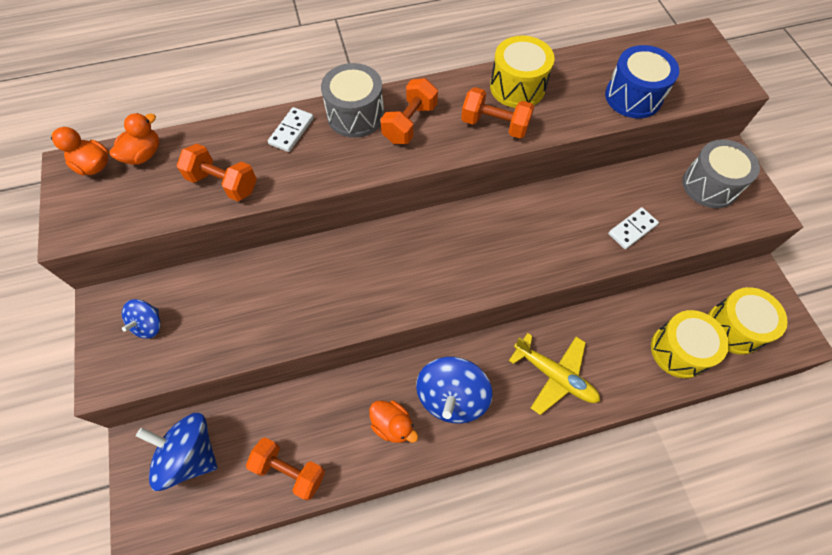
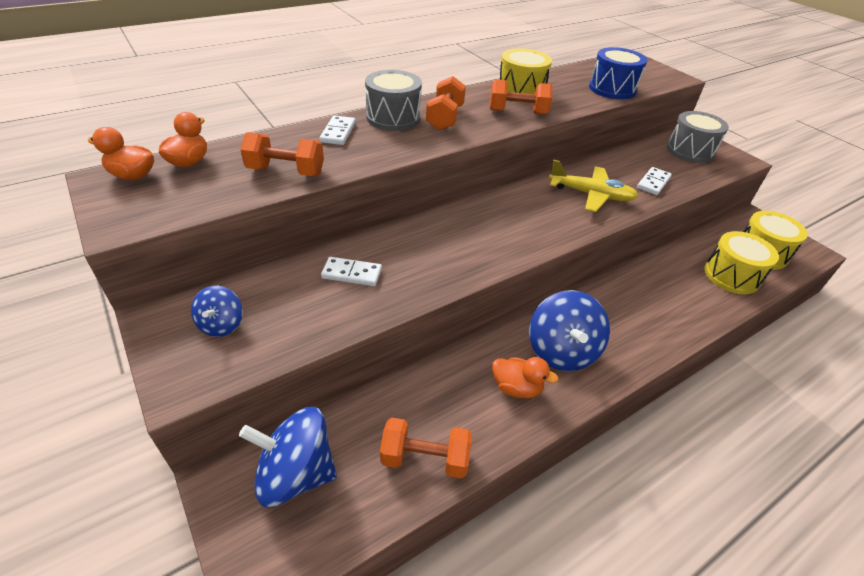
camera: 20 degrees left, 20 degrees down
(270, 292) = (352, 273): none -> white domino
(555, 376) = (644, 314): yellow plane -> yellow plane (591, 195)

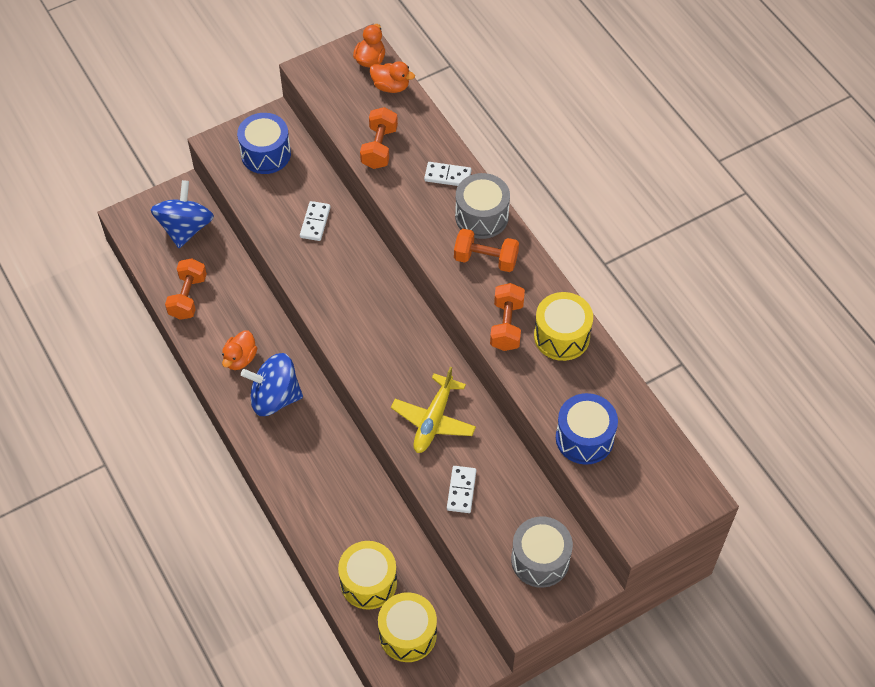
camera: 95 degrees right, 15 degrees up
(221, 324) = (266, 154): blue spinning top -> blue drum
(653, 183) = (461, 490): white domino -> white domino turned 60 degrees clockwise

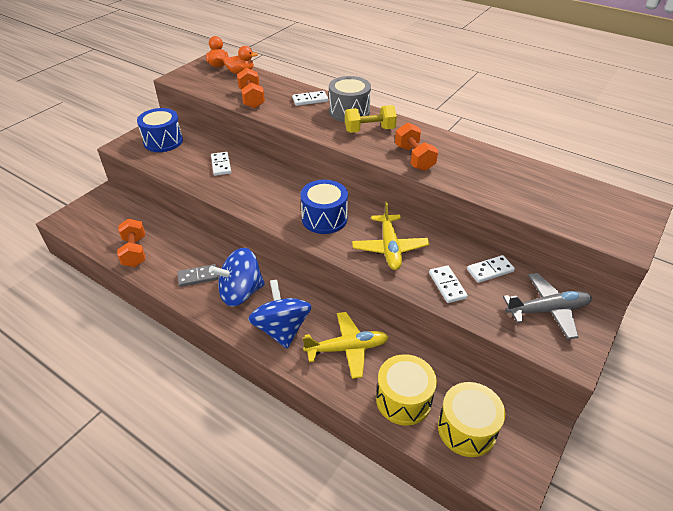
camera: 25 degrees left, 15 degrees down
(185, 228) = (115, 212): blue spinning top -> blue spinning top (282, 329)
(240, 359) = (198, 277): orange duck -> grey domino
(347, 508) = (347, 348): none -> yellow plane
(485, 259) = (369, 130): orange dumbbell -> yellow dumbbell
(518, 491) = (490, 270): none -> white domino
(540, 560) = (548, 310): grey drum -> grey plane
(561, 336) = (457, 152): yellow drum -> none
(584, 438) = (529, 201): blue drum -> blue drum (324, 218)

